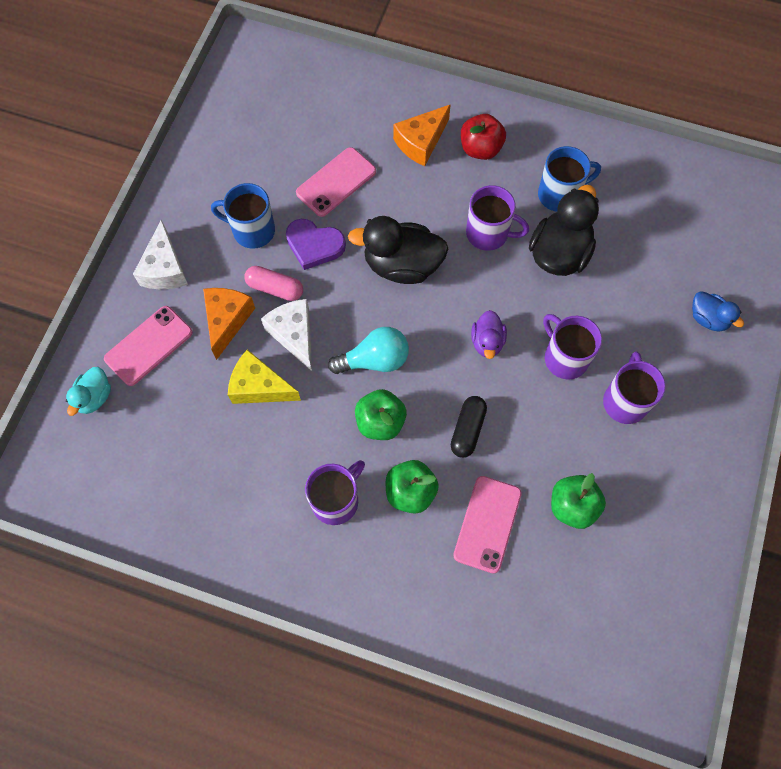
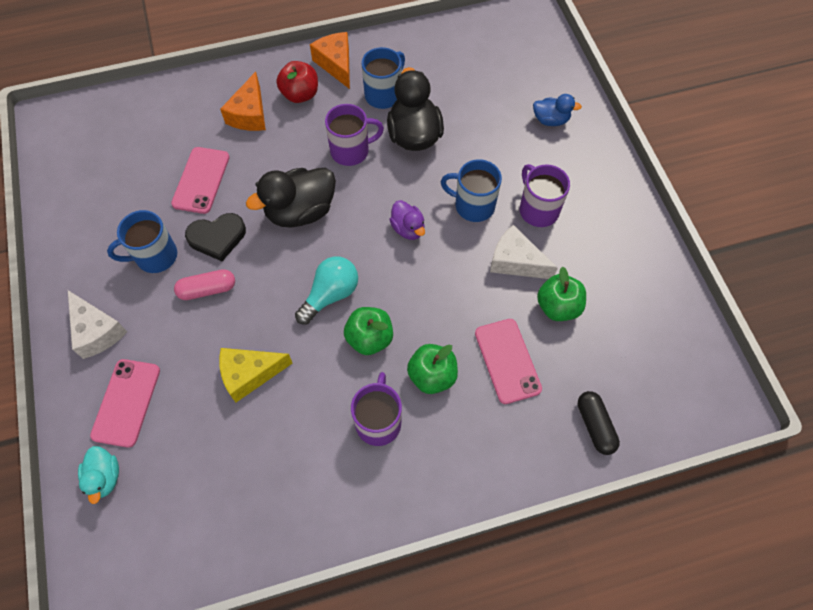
camera: 35 degrees left, 5 degrees down
(227, 320) = (183, 339): orange cheese -> orange cheese (336, 64)
(294, 335) = (250, 316): white cheese -> white cheese (515, 262)
(314, 245) = (217, 237): purple heart -> black heart
(467, 430) = (441, 301): black capsule -> black capsule (595, 426)
(565, 358) = (473, 205): purple mug -> blue mug

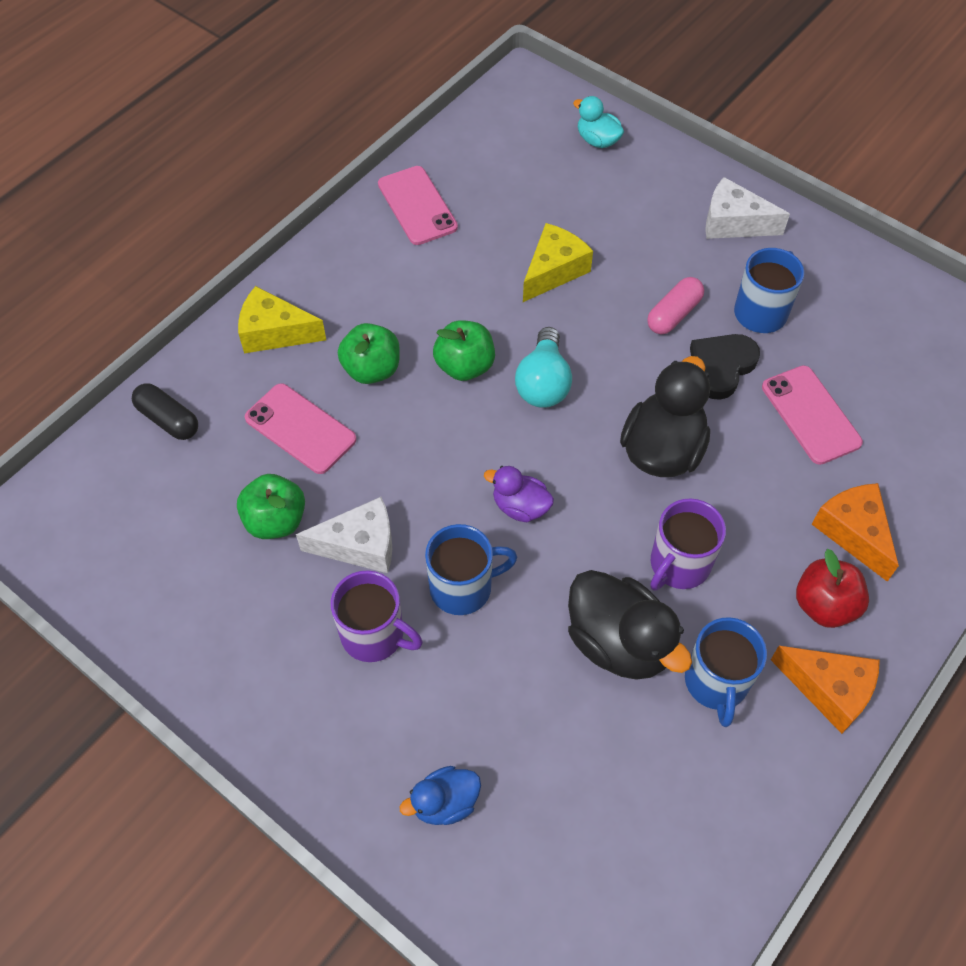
camera: 145 degrees right, 5 degrees down
(126, 402) = (640, 191): pink phone -> pink phone (417, 206)
(378, 421) = (395, 303): purple mug -> none
(481, 453) = (274, 332): none -> yellow cheese

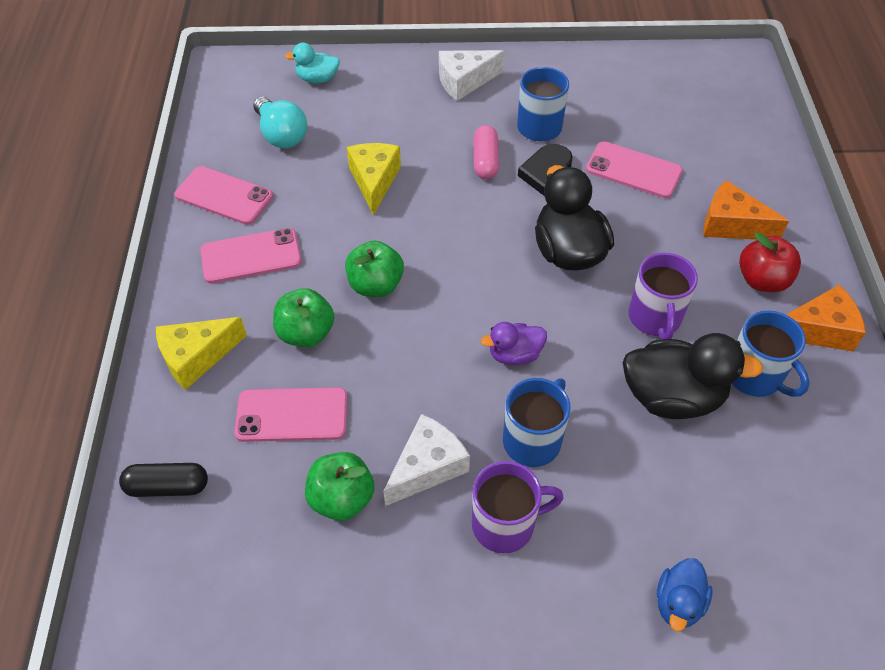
camera: 40 degrees left, 5 degrees down
(390, 274) = (251, 256): none -> pink phone
(543, 383) = (444, 260): turquoise light bulb -> turquoise light bulb (281, 135)

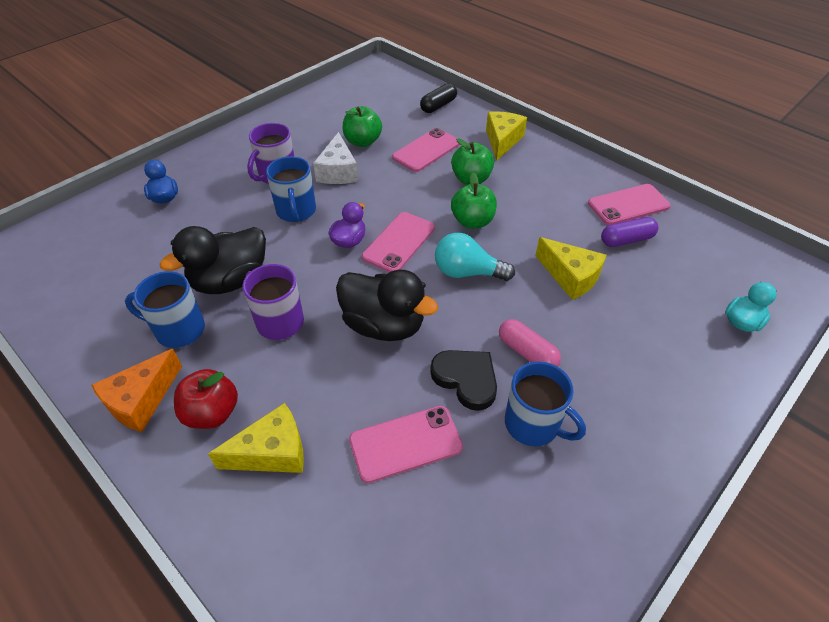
camera: 135 degrees right, 5 degrees down
(251, 256) = (557, 189): pink phone -> pink phone (399, 242)
(281, 135) = (675, 261): turquoise light bulb -> turquoise light bulb (467, 272)
(283, 173) = (626, 240): none -> purple capsule
(464, 81) = (653, 420): white cheese -> none
(731, 224) = (272, 452): orange cheese -> yellow cheese

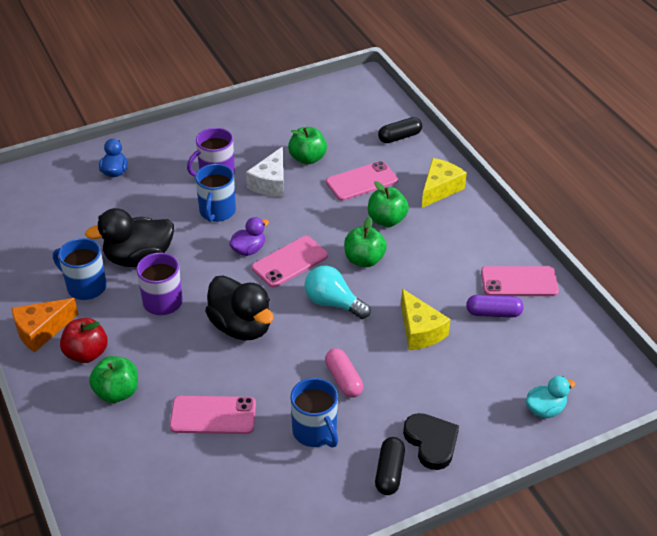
camera: 20 degrees right, 5 degrees down
(272, 452) = (117, 392): yellow cheese -> green apple
(466, 379) = (283, 385): black heart -> black heart (431, 442)
(643, 447) = (389, 472): none -> black capsule

